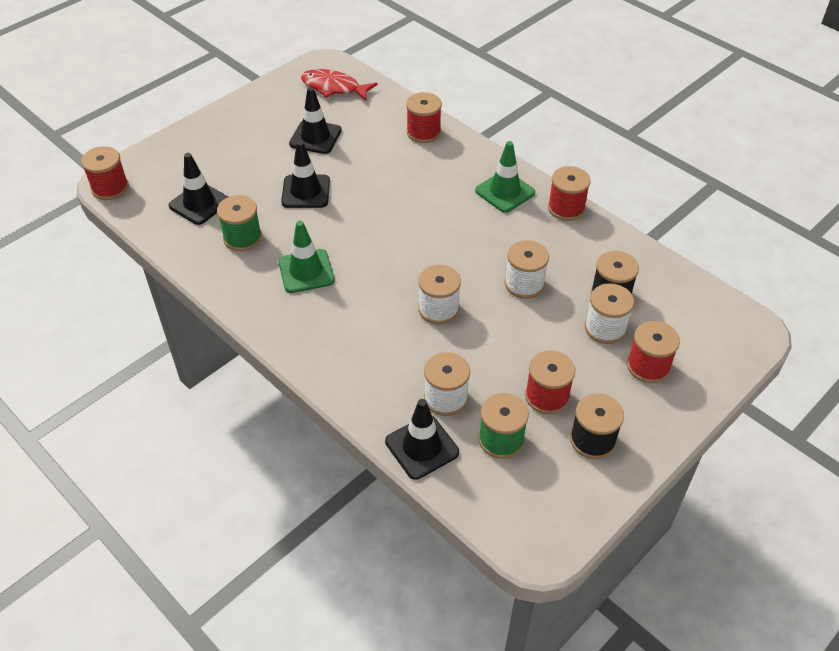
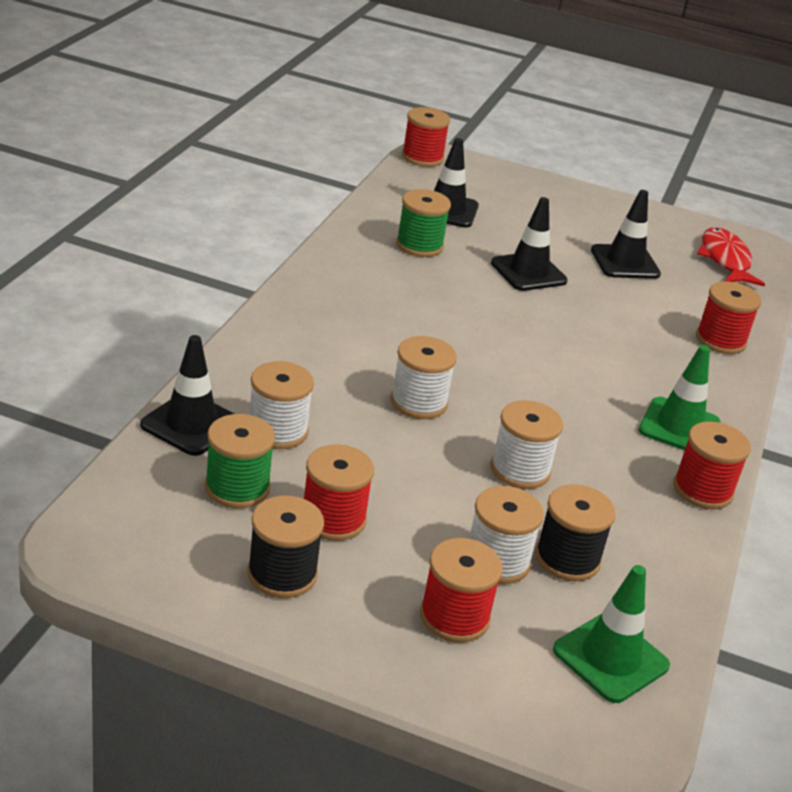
camera: 60 degrees right, 15 degrees down
(306, 271) = (403, 295): green traffic cone -> green traffic cone (610, 658)

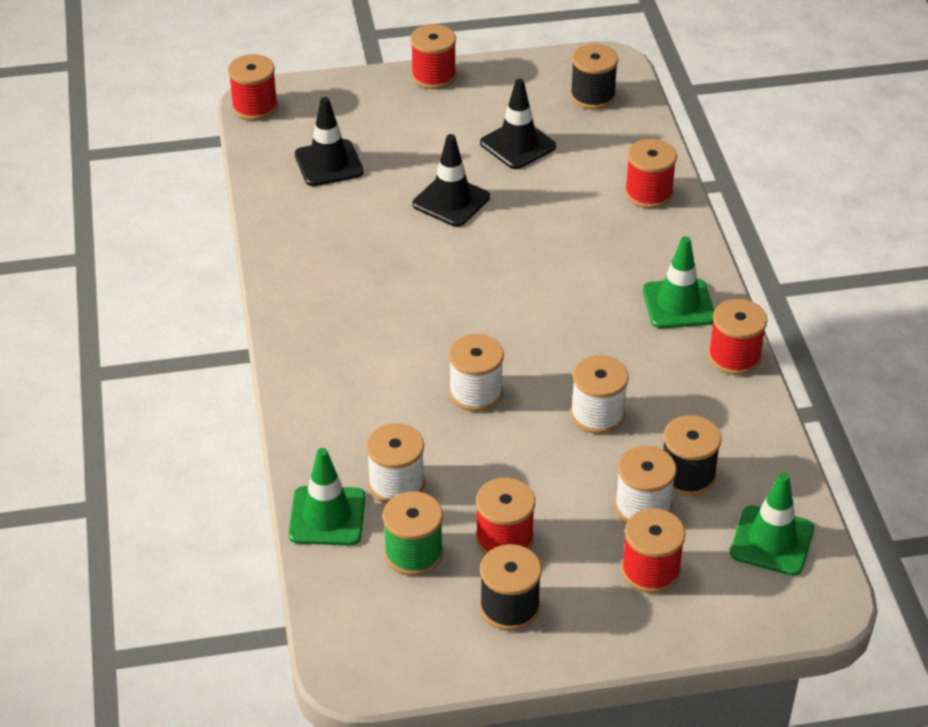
camera: 25 degrees left, 10 degrees up
(191, 424) = (327, 516): black traffic cone -> green traffic cone
(419, 245) = (340, 220): green spool -> none
(591, 196) = (433, 76): none -> red spool
(725, 260) = (592, 96): red fish -> black spool

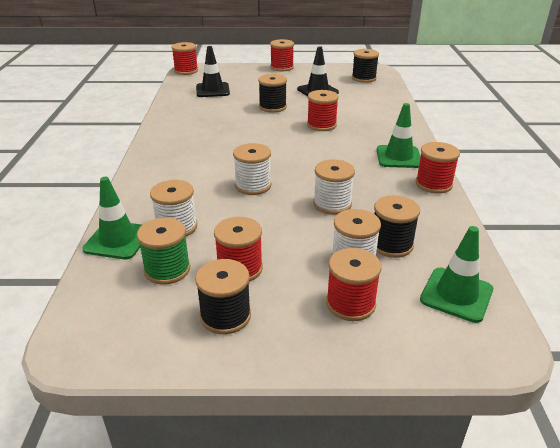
camera: 10 degrees right, 10 degrees down
(451, 201) = (272, 107): black traffic cone -> black spool
(648, 193) = (388, 112): red spool -> red spool (321, 125)

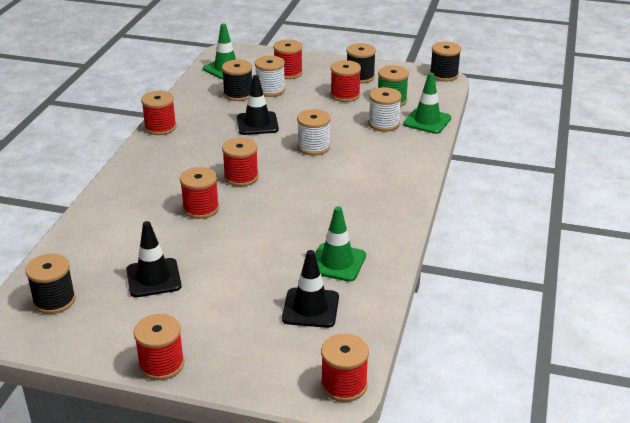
camera: 165 degrees left, 0 degrees up
(272, 107) = (240, 251): black spool -> black spool (444, 75)
(307, 149) = (241, 177): none -> red spool
(332, 204) = (257, 124): white spool -> black traffic cone
(398, 157) = (160, 156): green traffic cone -> green traffic cone (337, 262)

